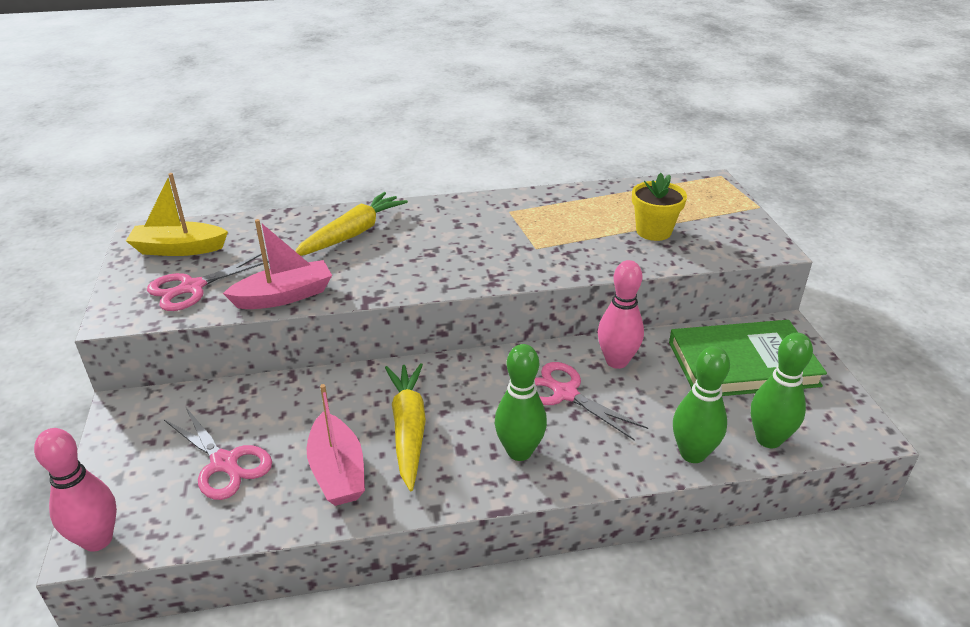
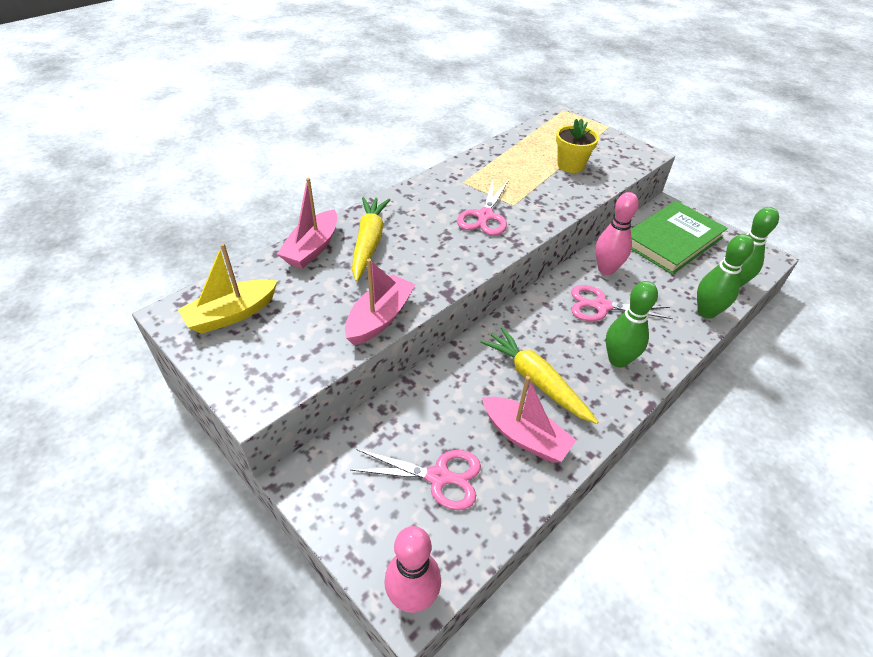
camera: 35 degrees left, 10 degrees up
(192, 287) = (291, 344): pink scissors -> pink scissors (485, 216)
(300, 222) = (312, 248): none -> pink boat

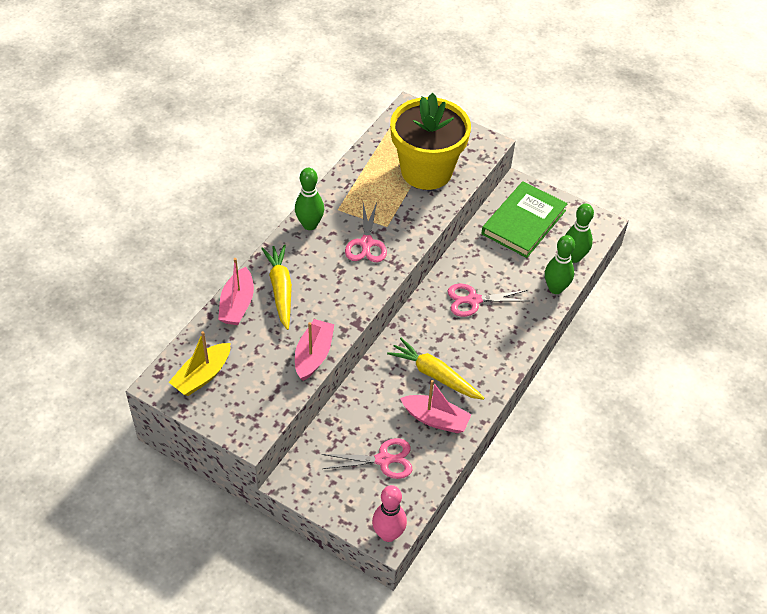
camera: 15 degrees left, 5 degrees up
(570, 165) = (426, 171): yellow flower pot -> yellow flower pot, size x2.14
(606, 269) = (472, 263): pink bowling pin -> none
(618, 360) = (492, 345): green bowling pin -> green bowling pin (309, 225)

